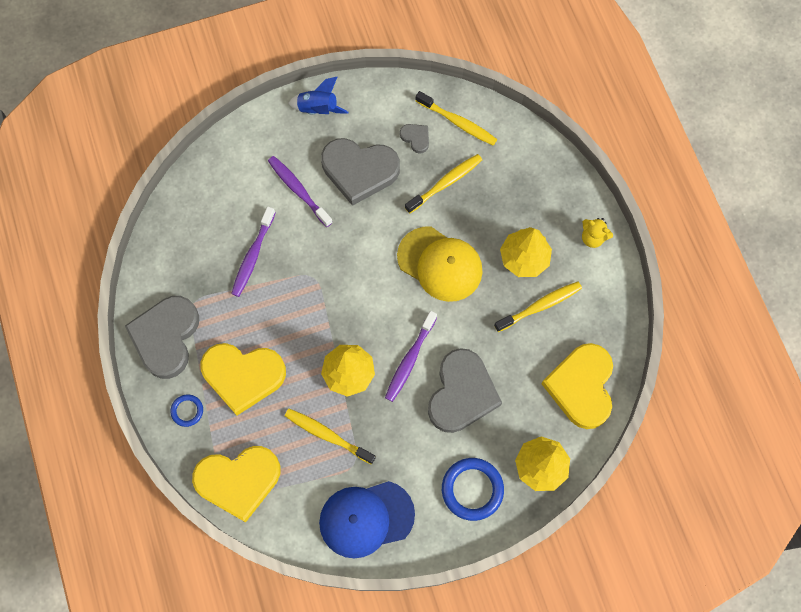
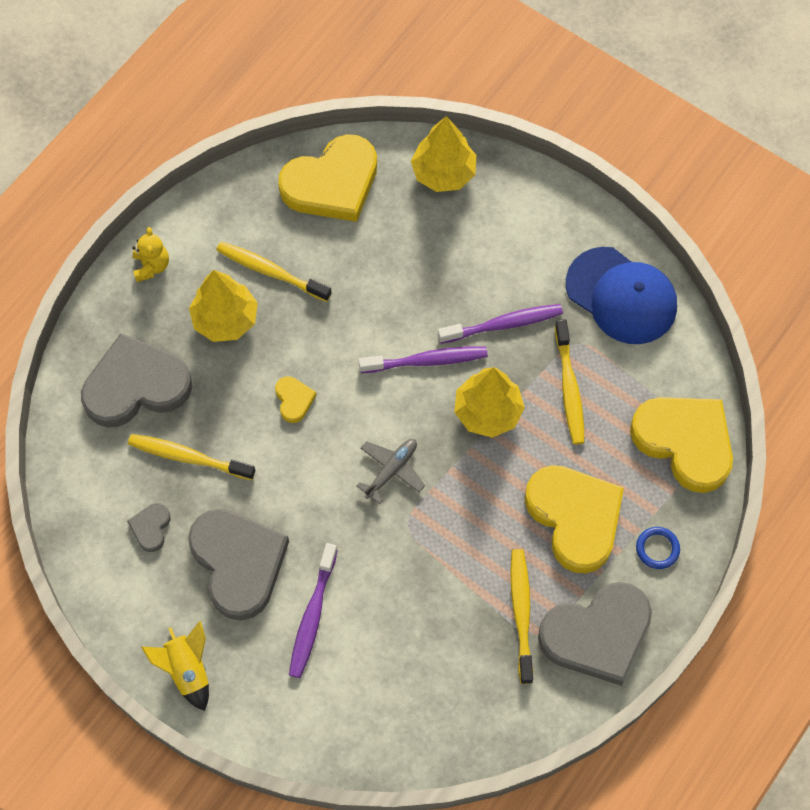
camera: 125 degrees left, 5 degrees down
(253, 255) = (431, 609): purple toothbrush -> purple toothbrush (503, 324)
(318, 109) = (187, 669): blue rocket -> yellow rocket
(353, 290) = (391, 470): none -> grey plane
(440, 264) = (294, 400): yellow cap -> yellow heart
(457, 122) = (97, 494): yellow toothbrush -> yellow toothbrush (521, 613)
(461, 393) = (424, 288): grey heart -> grey heart (136, 386)
(472, 489) = (515, 219): blue ring -> none

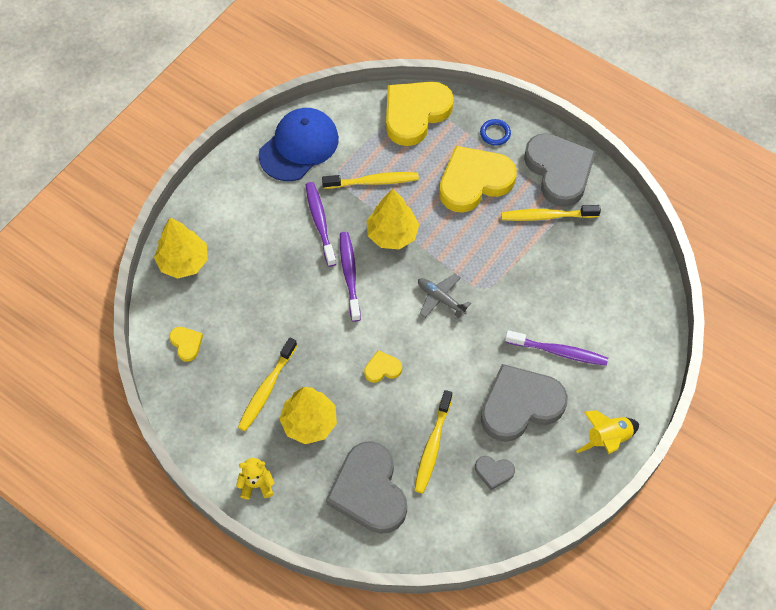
camera: 90 degrees left, 5 degrees down
(332, 183) = (186, 344): yellow heart -> yellow heart, size x0.43

